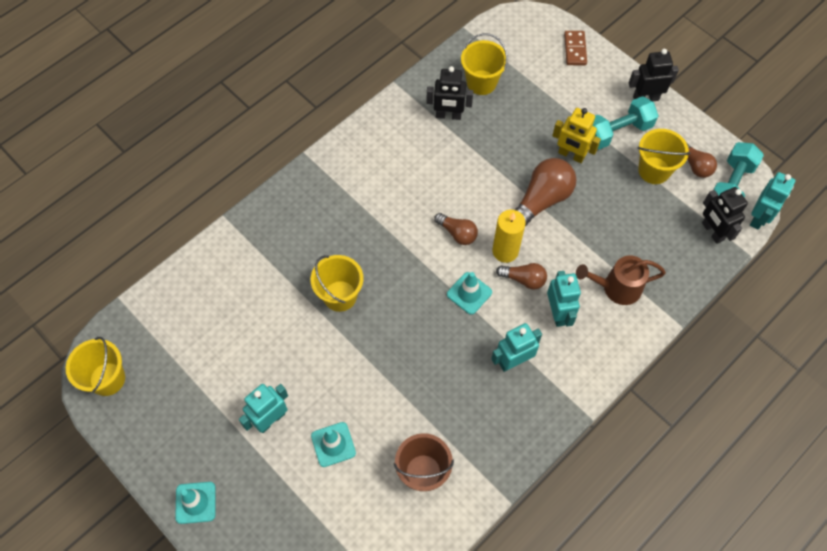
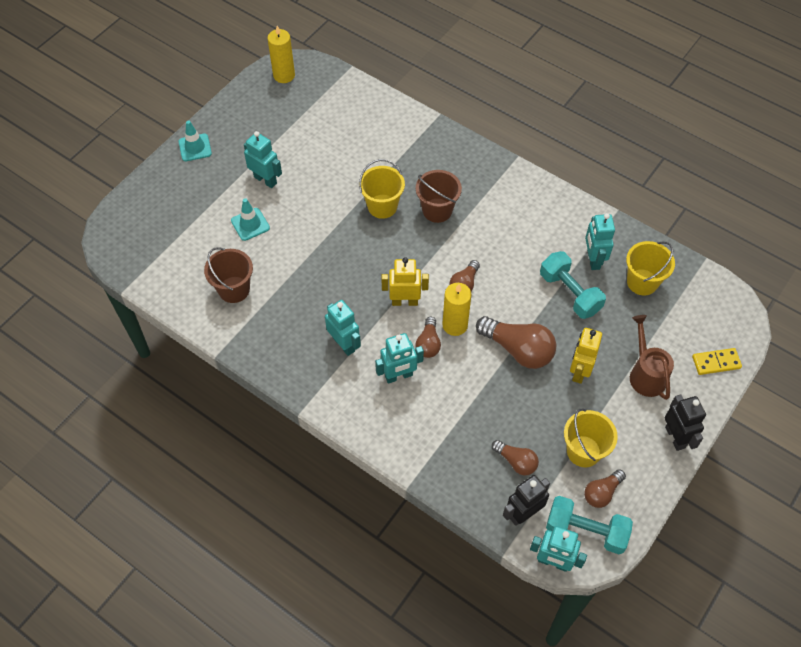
camera: 80 degrees right, 5 degrees down
(107, 379) = (284, 75): yellow bucket -> yellow candle
(358, 242) = (437, 210): none -> brown bucket
(448, 115) = (593, 259): black robot -> turquoise robot
(469, 293) = (404, 301): turquoise traffic cone -> yellow robot
(575, 49) = (716, 362): brown domino -> yellow domino
(616, 288) = (436, 424): brown watering can -> brown watering can (645, 374)
(617, 132) = (621, 412): turquoise dumbbell -> turquoise dumbbell (570, 293)
(660, 227) = (516, 461): none -> brown light bulb

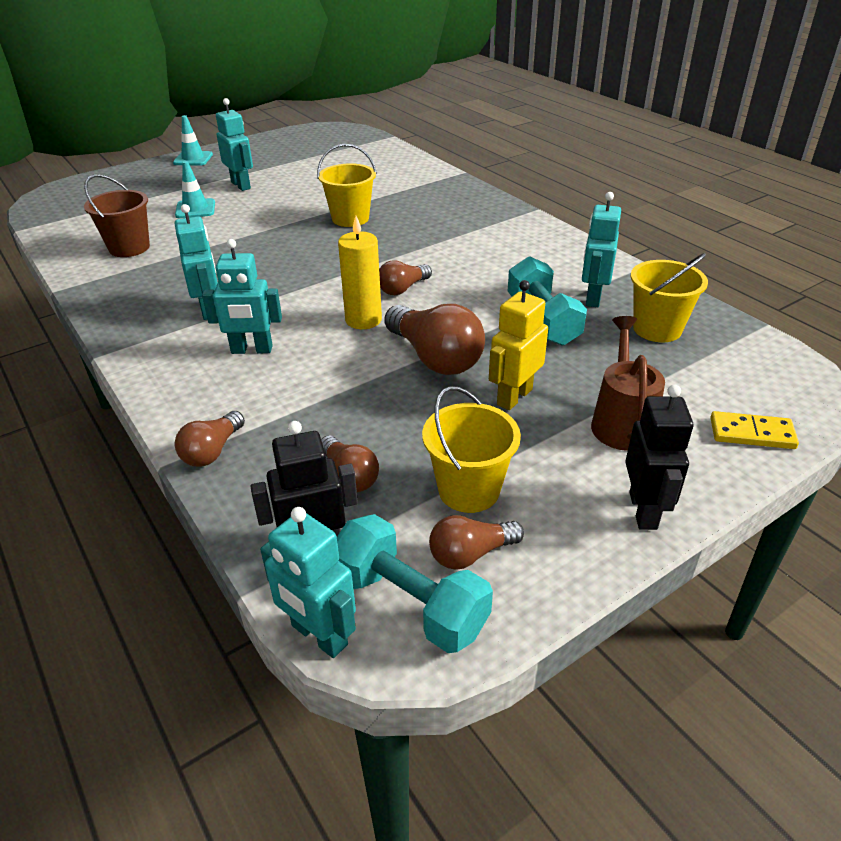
camera: 20 degrees right, 20 degrees down
(284, 75) = (321, 133): yellow candle -> none
(404, 301) = (315, 289): yellow robot -> none
(428, 344) = (315, 329): brown light bulb -> brown light bulb (212, 451)
(437, 210) = (412, 230): brown bucket -> none

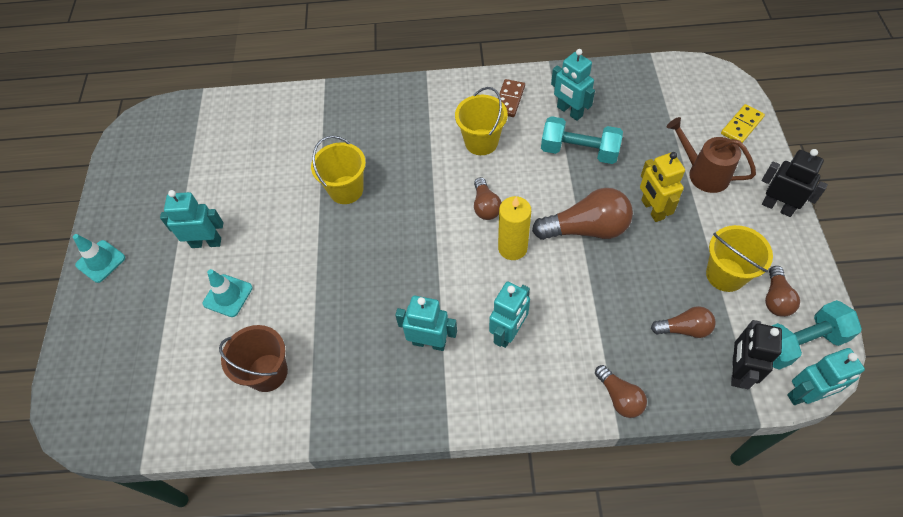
camera: 55 degrees left, 20 degrees up
(560, 259) = (509, 100): none -> brown domino
(657, 329) = (624, 103): yellow bucket -> yellow bucket (481, 142)

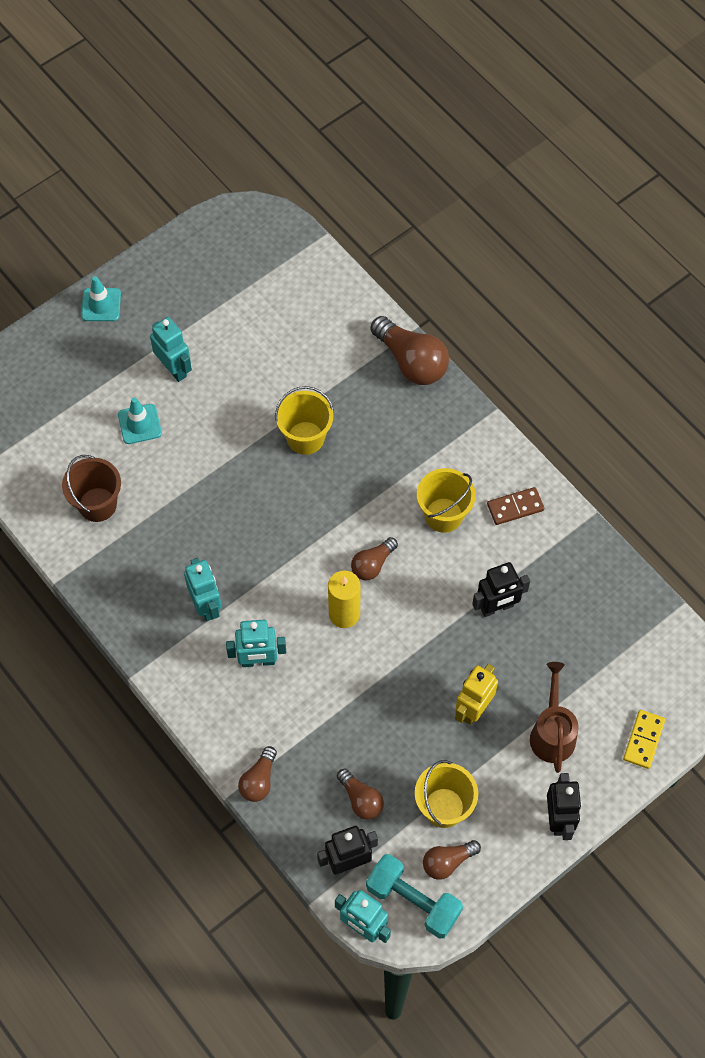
camera: 50 degrees right, 5 degrees up
(569, 111) = (541, 570): turquoise robot -> none
(579, 151) = (497, 607): turquoise dumbbell -> black robot
(586, 229) = (409, 664): brown light bulb -> brown light bulb (411, 361)
(741, 125) = (643, 740): yellow domino -> yellow domino turned 75 degrees counterclockwise

